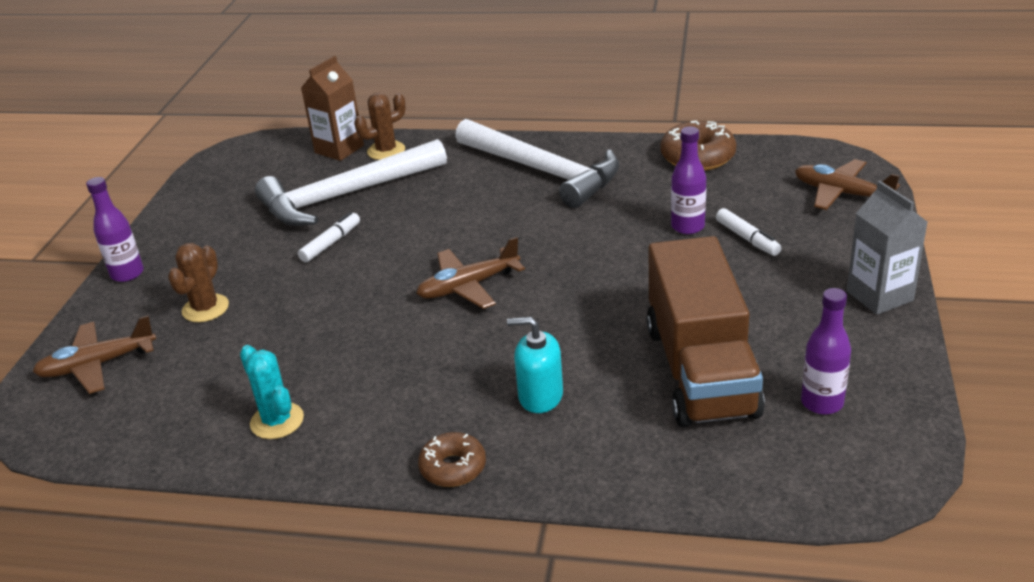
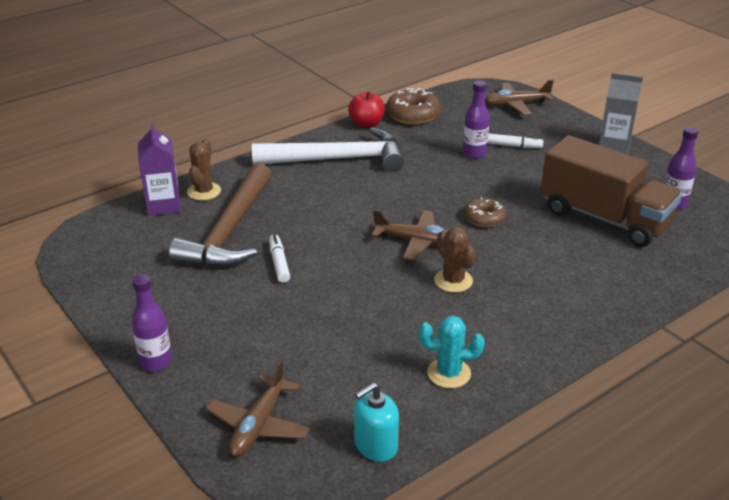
camera: 50 degrees left, 0 degrees up
(205, 308) = (268, 346): brown cactus -> brown cactus (453, 281)
(339, 149) = (163, 205): brown carton -> purple carton
(345, 195) = (229, 231): white hammer -> brown hammer
(453, 467) = (583, 331): brown donut -> brown donut (484, 218)
(468, 286) = (416, 241): brown plane -> brown plane turned 90 degrees counterclockwise
(540, 396) = (558, 272): turquoise soap dispenser -> turquoise soap dispenser (375, 445)
(632, 147) = (366, 124): none -> red apple

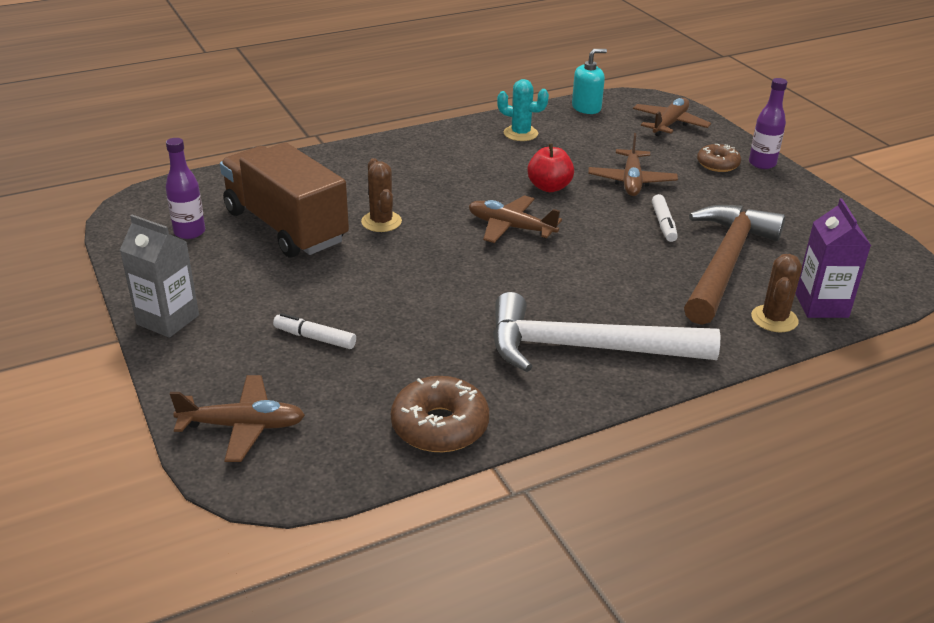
camera: 170 degrees left, 0 degrees up
(309, 312) = (631, 181): none -> brown plane
(366, 124) = (527, 415): red apple -> red apple (549, 187)
(453, 281) = (487, 189): brown cactus -> brown cactus (381, 222)
(474, 153) = (380, 332): purple bottle -> none
(484, 218) = (421, 242): brown donut -> brown donut (717, 164)

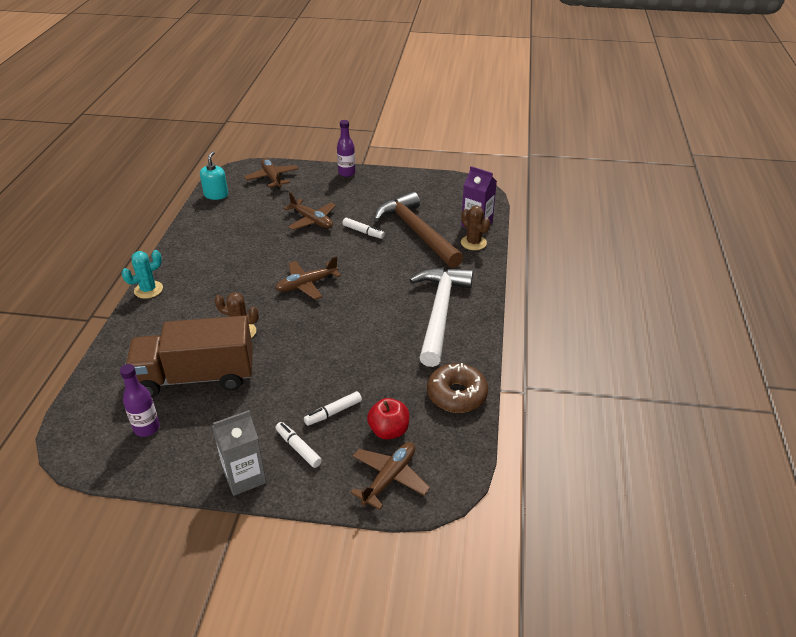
camera: 55 degrees left, 5 degrees up
(237, 337) = (298, 448): none -> white marker
(520, 133) = (212, 232): turquoise cactus -> turquoise cactus (148, 290)
(549, 187) = (283, 251): red apple -> red apple (389, 431)
(585, 348) = (440, 312): white hammer -> white hammer turned 150 degrees clockwise
(717, 164) = (330, 186): brown donut -> none

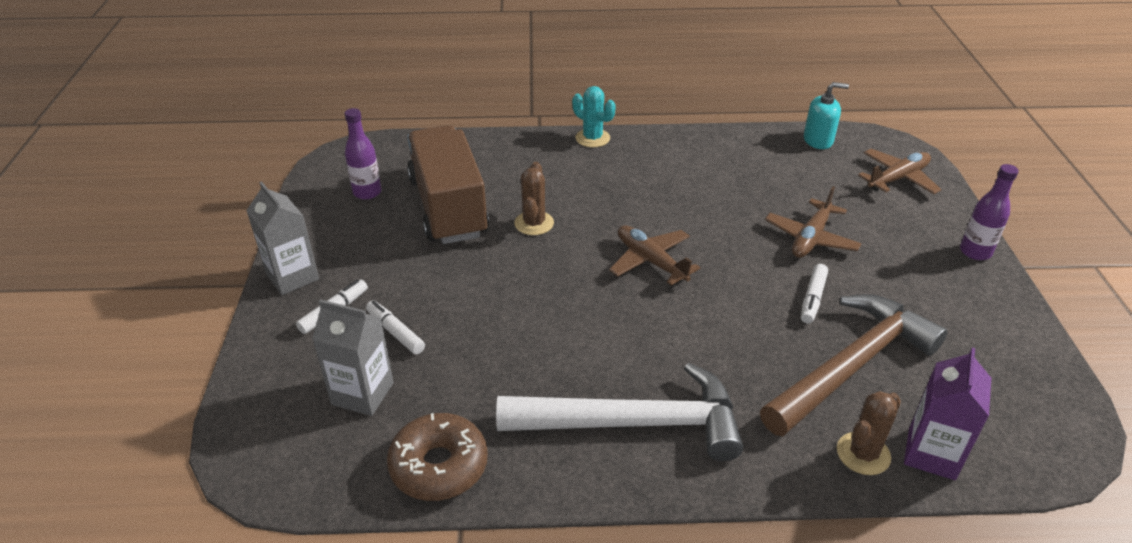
camera: 80 degrees right, 0 degrees up
(389, 431) = (362, 393): red apple -> grey carton
(389, 478) = (278, 406): brown plane -> none

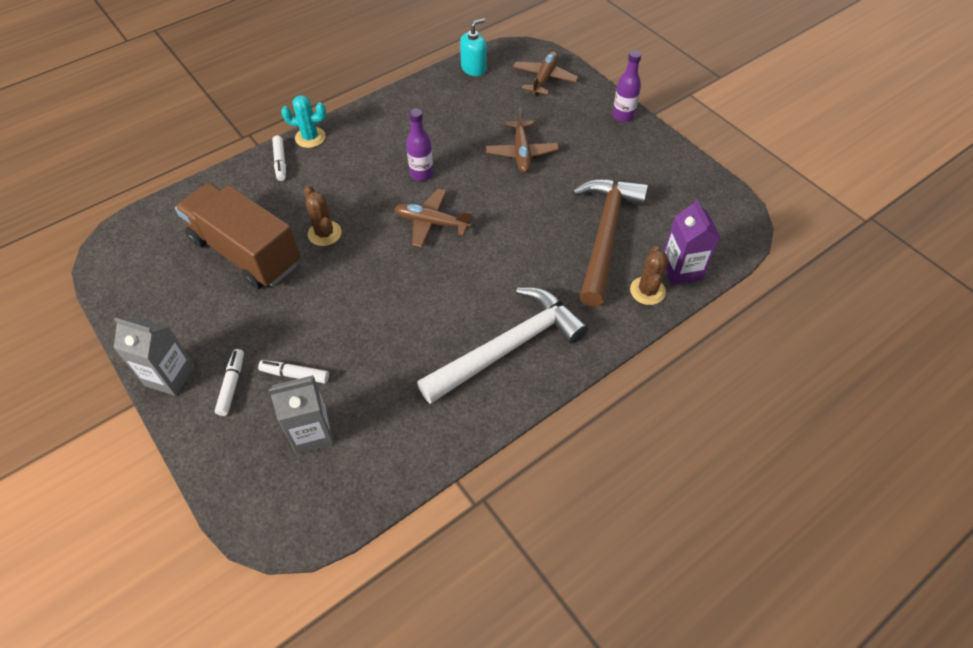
camera: 35 degrees left, 15 degrees up
(367, 192) = (165, 272): purple bottle -> purple bottle (421, 174)
(439, 466) = (410, 449): brown donut -> none
(812, 299) = (552, 199): white marker -> white marker (280, 162)

